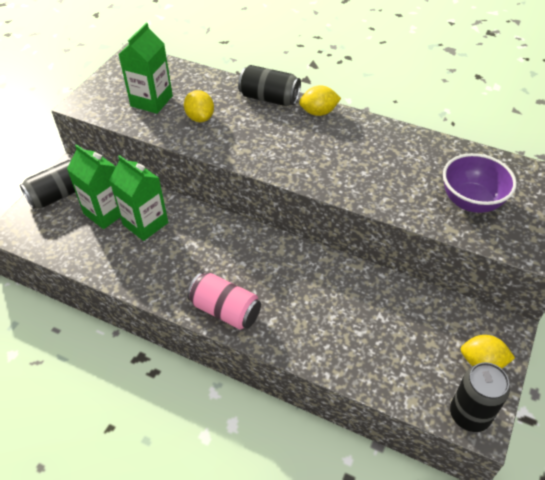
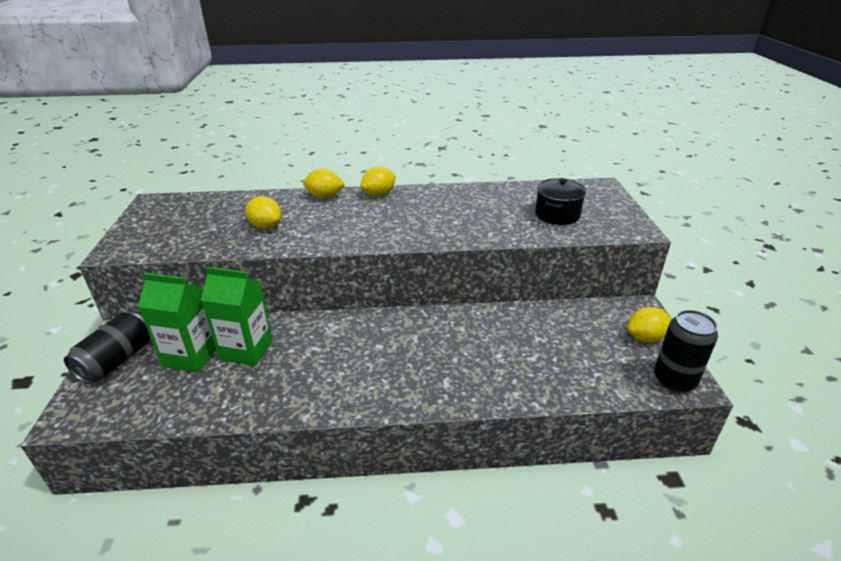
camera: 30 degrees left, 15 degrees down
(151, 101) = (201, 228): green carton -> none
(225, 310) = (393, 392): pink can -> none
(269, 98) = (325, 196): black can -> yellow lemon
(471, 201) = (557, 215): purple bowl -> black pot

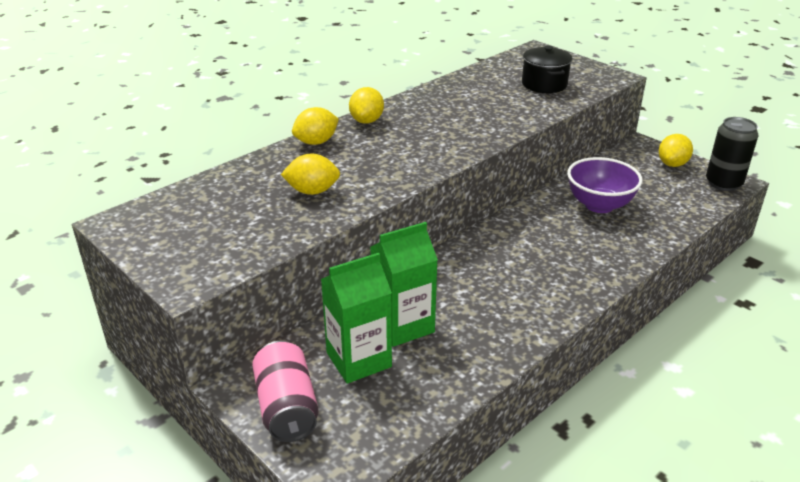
camera: 40 degrees left, 0 degrees up
(116, 361) = (286, 407): black can -> pink can
(517, 339) = (599, 205): none -> purple bowl

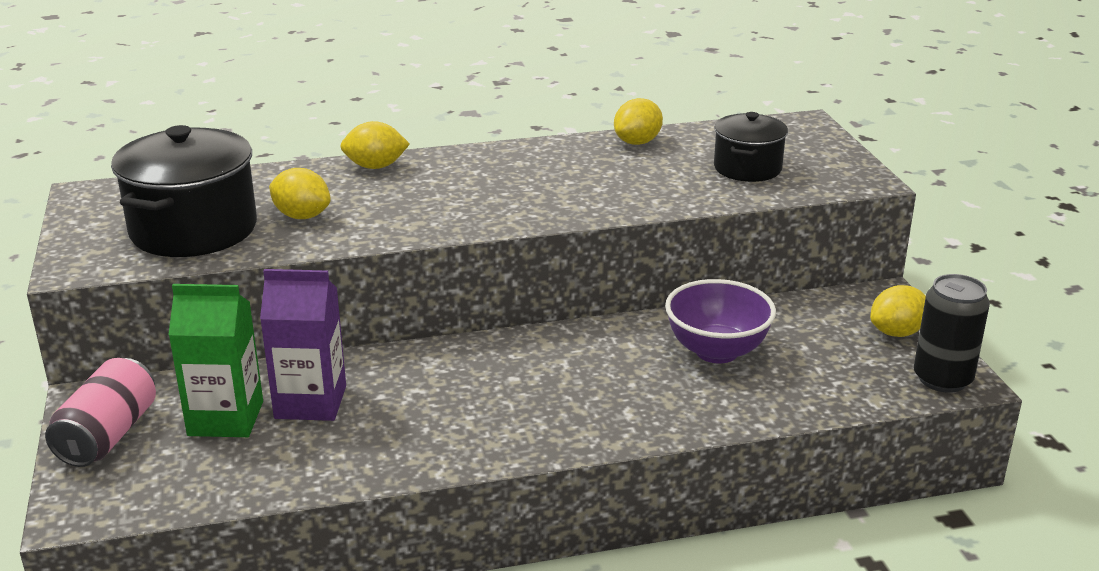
camera: 30 degrees right, 5 degrees down
(244, 225) = (193, 229): none -> black pot
(367, 121) = (462, 158): yellow lemon -> yellow lemon (637, 142)
(403, 325) = (310, 402): green carton -> purple carton

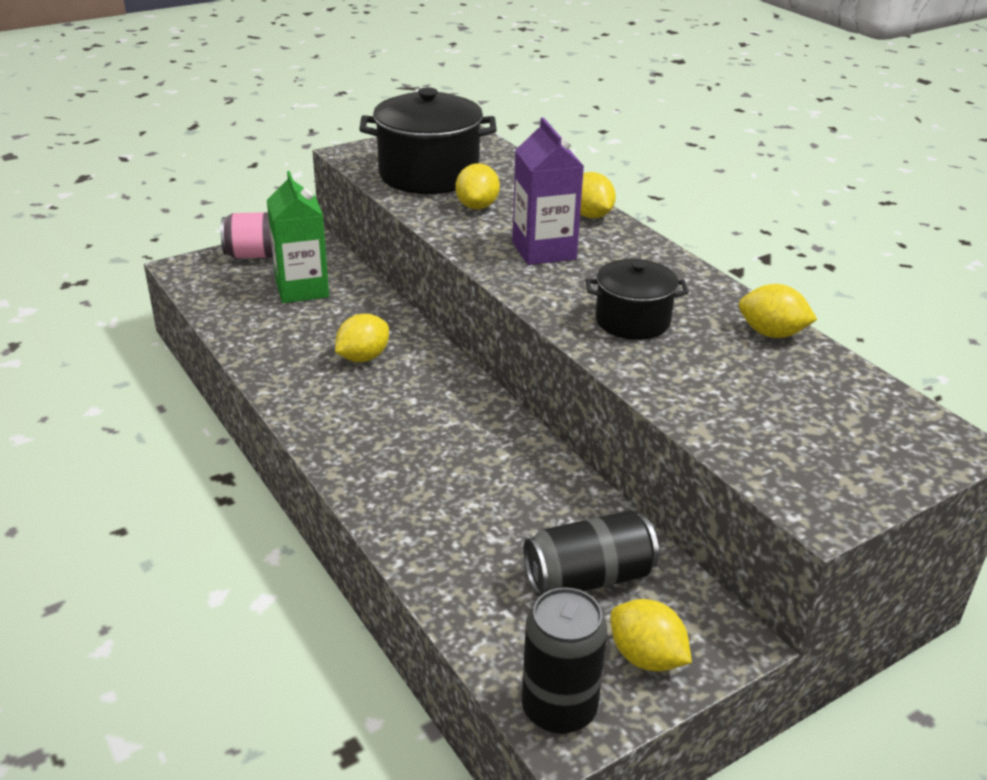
camera: 70 degrees right, 5 degrees up
(310, 402) = (336, 316): purple carton -> purple carton (544, 250)
(414, 396) = (363, 357): none -> yellow lemon
(716, 351) = (521, 513): purple bowl -> none
(747, 168) = (772, 414): black pot -> black pot (632, 321)
(806, 337) = (588, 578): none -> black can

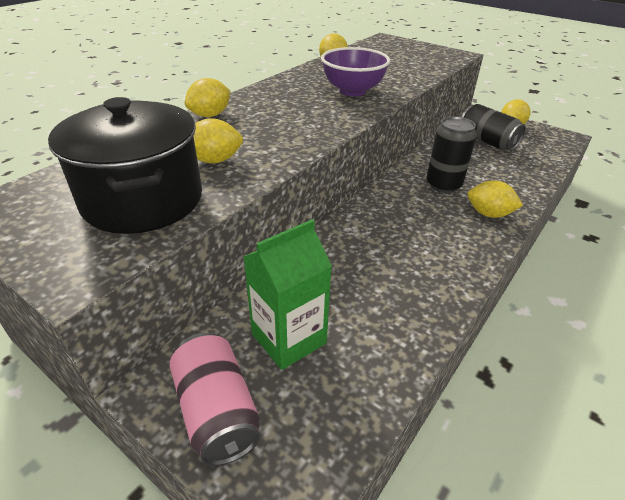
camera: 110 degrees left, 5 degrees up
(363, 357) = (378, 255): yellow lemon -> yellow lemon (489, 214)
(544, 250) = (281, 123): purple carton -> none
(559, 708) = (558, 138): black can -> black can (443, 185)
(632, 321) = (353, 91): black pot -> purple bowl

